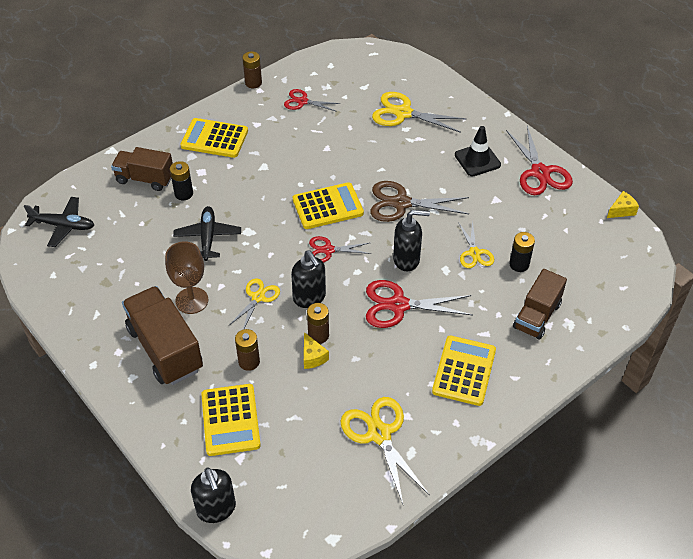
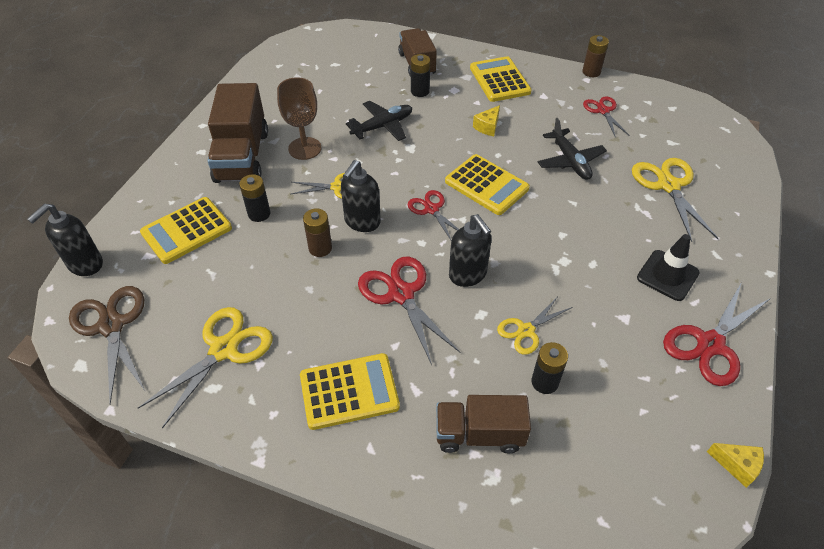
camera: 60 degrees right, 0 degrees up
(63, 226) = (331, 48): black plane -> black plane (570, 161)
(165, 349) = (242, 156): brown truck -> brown truck turned 150 degrees clockwise
(249, 362) = (259, 214): brown battery -> black battery
(313, 357) = (291, 255): yellow cheese -> yellow cheese (487, 127)
(401, 203) = (541, 237): brown scissors -> brown scissors (112, 325)

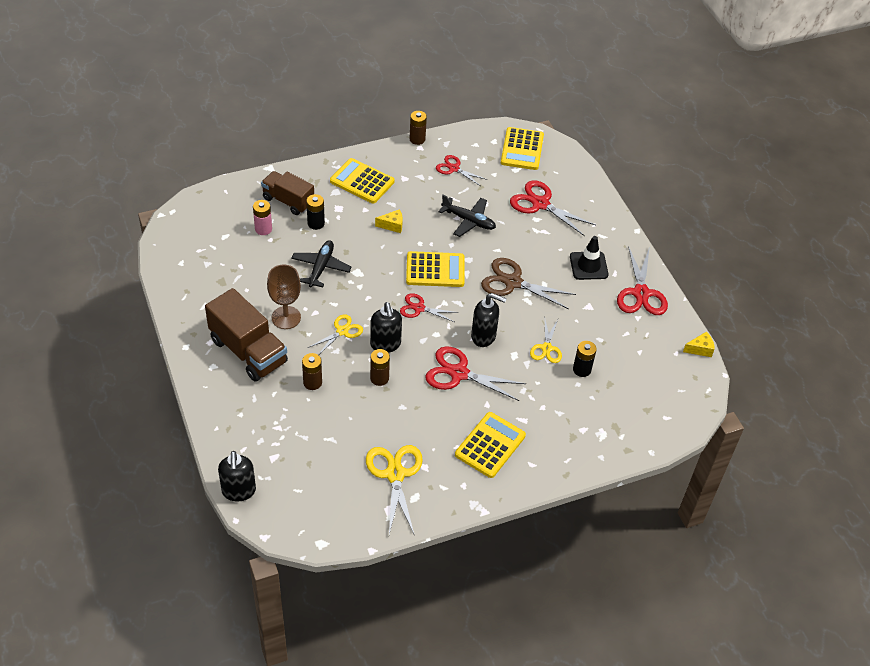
camera: 45 degrees left, 0 degrees up
(112, 325) = (309, 510): brown scissors -> brown scissors (512, 282)
(186, 231) = (278, 425): yellow calculator -> yellow calculator (522, 149)
(259, 214) = (312, 382): black battery -> brown battery
(371, 74) = (263, 229): none -> pink battery
(479, 434) = (576, 418): brown truck -> none
(487, 127) = (392, 225): yellow cheese -> yellow cheese turned 90 degrees counterclockwise
(668, 185) = (540, 204): yellow scissors -> red scissors

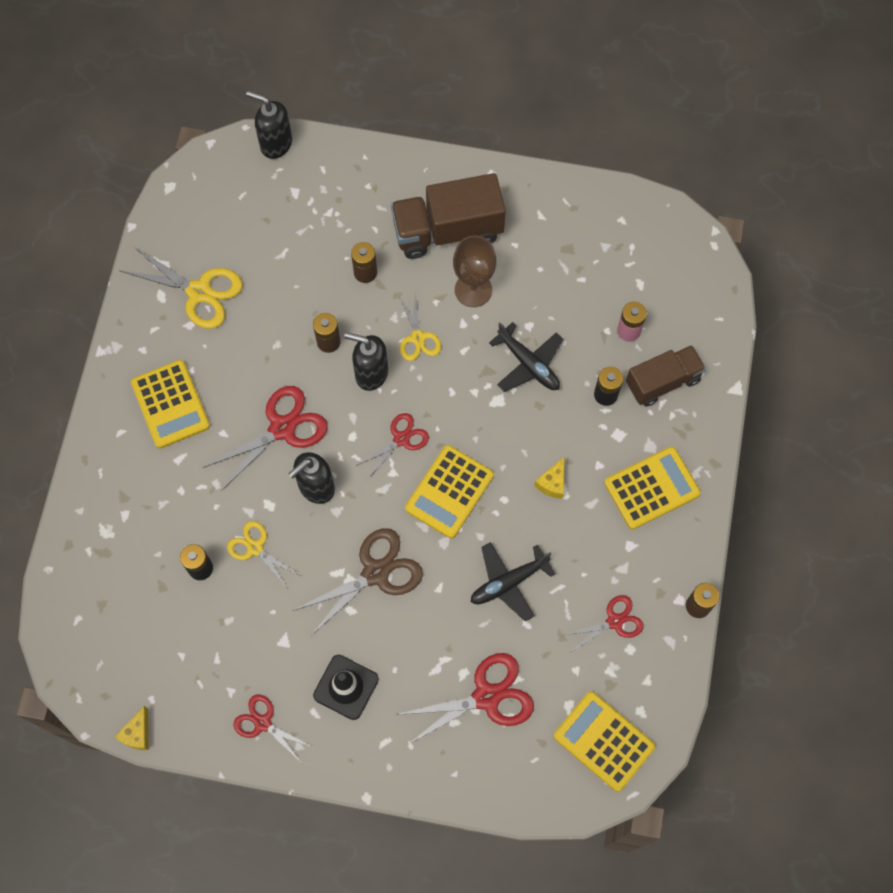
camera: 125 degrees right, 20 degrees up
(641, 293) = (263, 723): red scissors -> red scissors, size x0.61

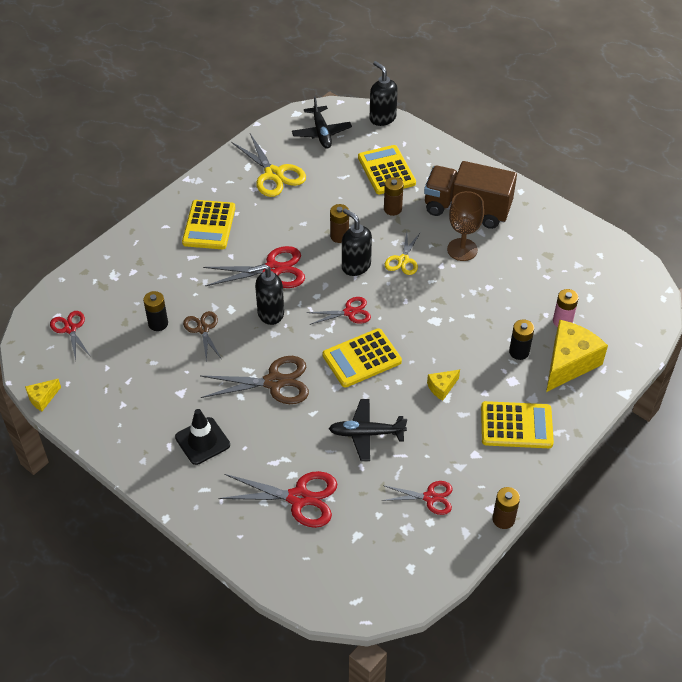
camera: 30 degrees right, 20 degrees down
(255, 548) = (203, 329): yellow scissors -> brown scissors
(263, 723) = (129, 434): red scissors -> red scissors (70, 328)
(528, 364) = (473, 309): black plane -> black plane (321, 133)
(604, 741) = (368, 573): yellow calculator -> yellow calculator (386, 170)
(662, 381) = (569, 363): brown truck -> yellow cheese

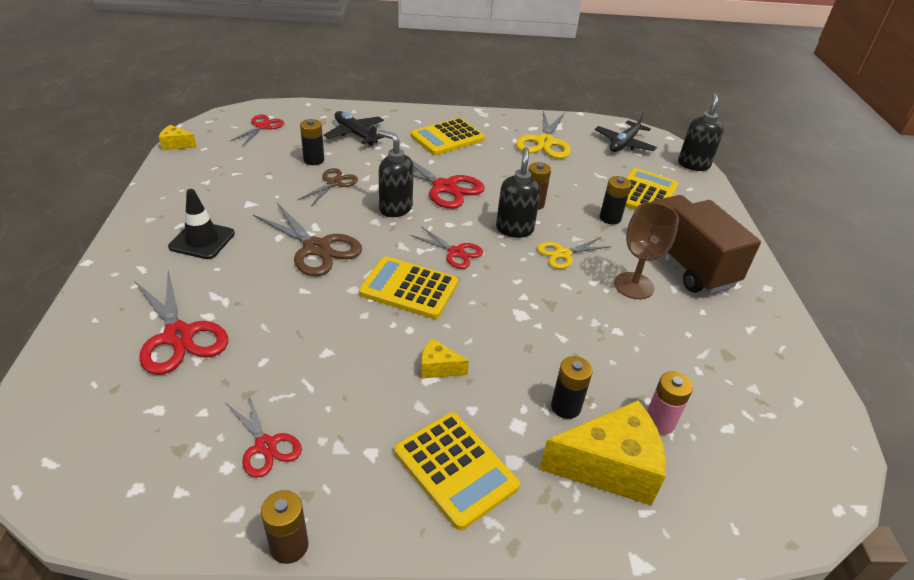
camera: 45 degrees right, 10 degrees down
(366, 433) = (313, 341): black plane -> black plane (355, 134)
(392, 209) = (610, 218): brown battery -> black battery

